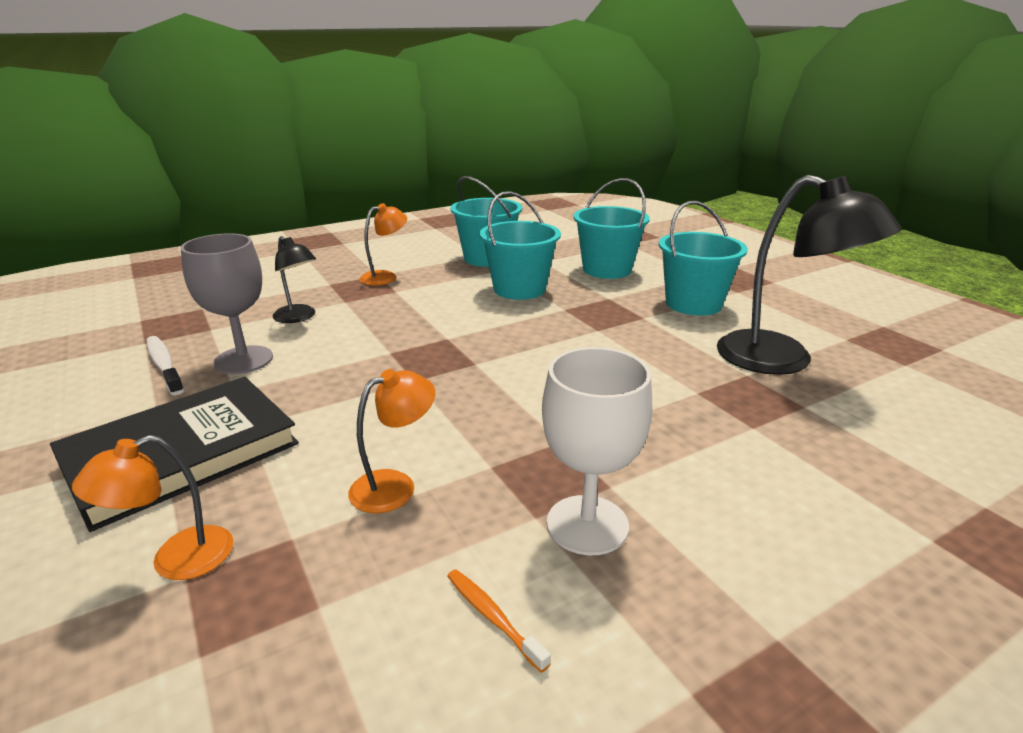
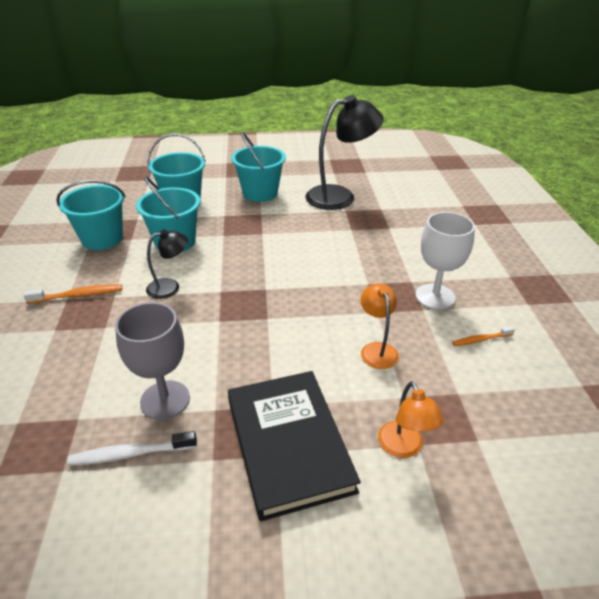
camera: 65 degrees left, 10 degrees up
(299, 317) = (111, 358): black lamp -> black lamp (170, 287)
(385, 277) = (78, 295): orange lamp -> orange toothbrush

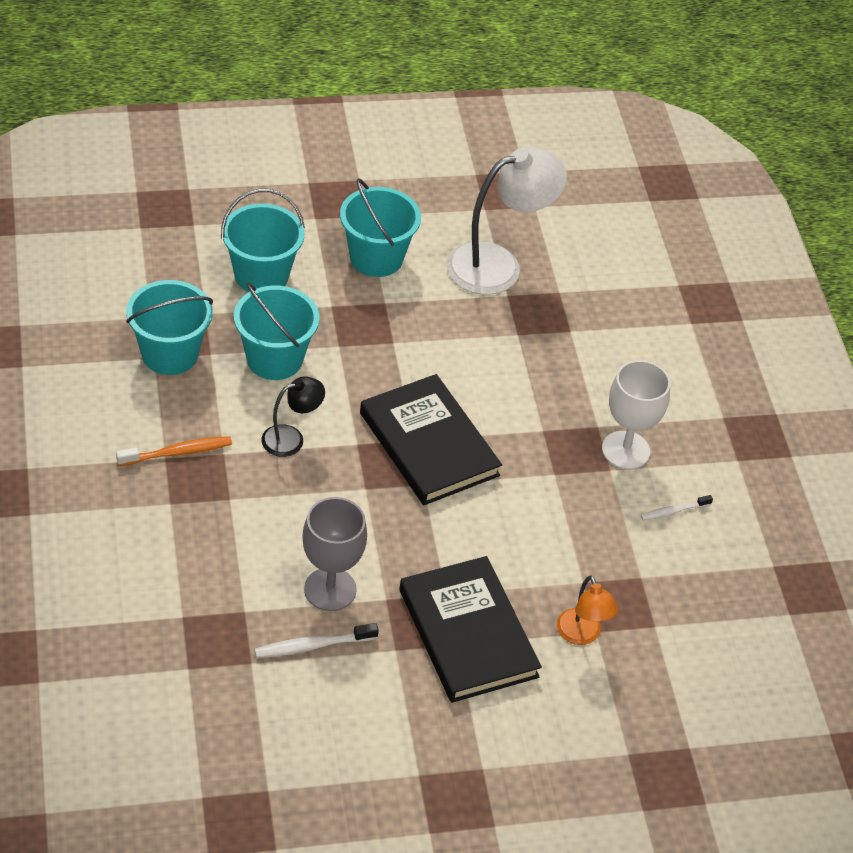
camera: 10 degrees left, 10 degrees up
(277, 291) = (428, 444): none -> black book
(340, 196) = (498, 265): black lamp -> white lamp
(377, 349) = (554, 525): orange lamp -> none
(481, 340) = (674, 511): orange toothbrush -> white toothbrush

